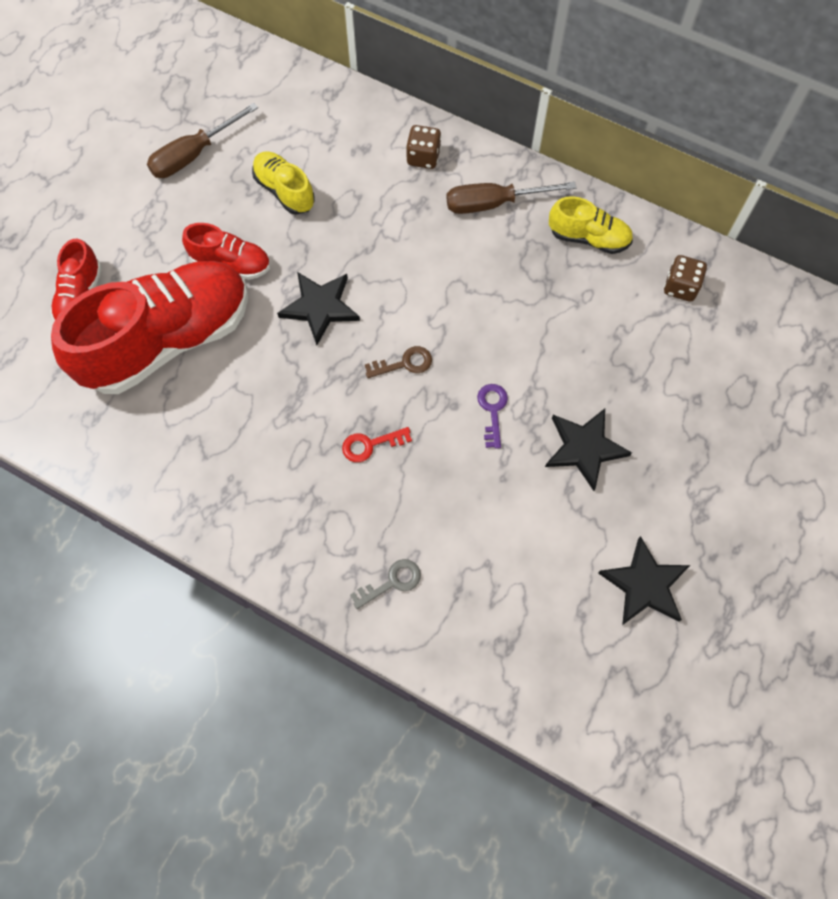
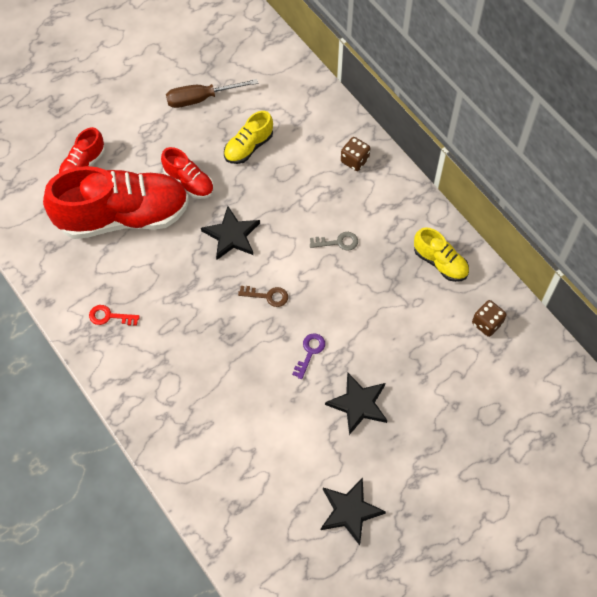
camera: 25 degrees right, 5 degrees down
(284, 191) = (248, 147): yellow shoe -> yellow shoe turned 120 degrees counterclockwise
(370, 445) = (217, 340): red key -> red key (109, 316)
(392, 582) = (185, 434): grey key -> grey key (338, 242)
(493, 203) = (386, 212): brown screwdriver -> none

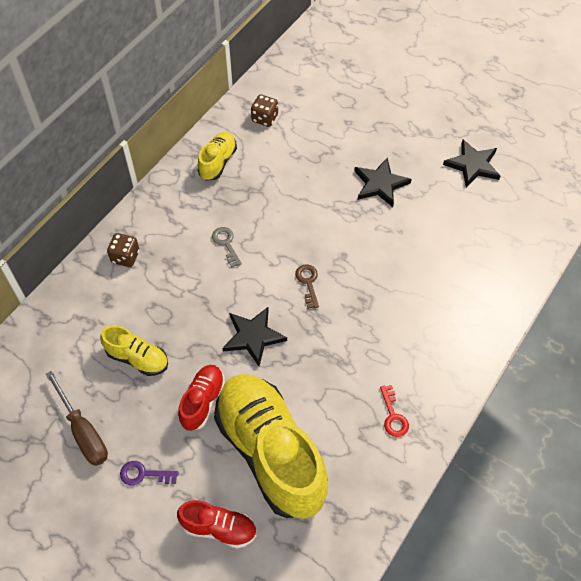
camera: 110 degrees left, 5 degrees down
(123, 216) = (270, 452): red shoe -> yellow shoe
(310, 352) = (349, 232): purple key -> purple key (143, 474)

